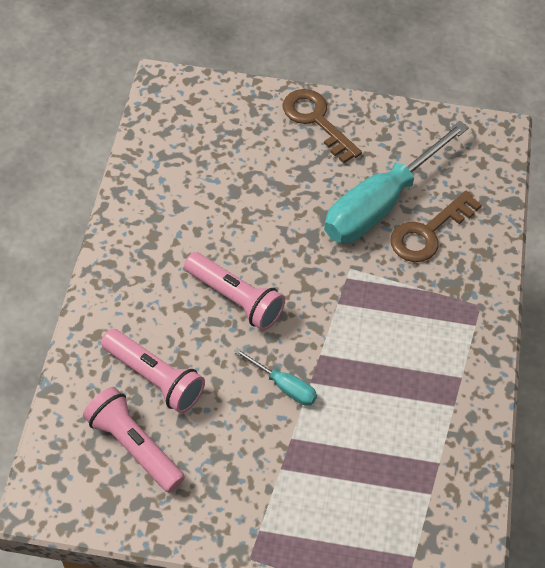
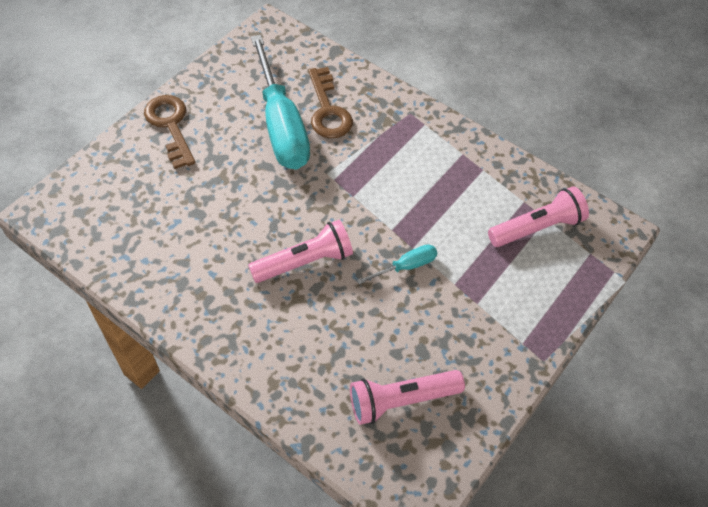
camera: 60 degrees left, 0 degrees up
(154, 378) = (344, 356): pink flashlight -> pink flashlight (537, 228)
(316, 120) = (170, 126): brown key -> brown key turned 75 degrees clockwise

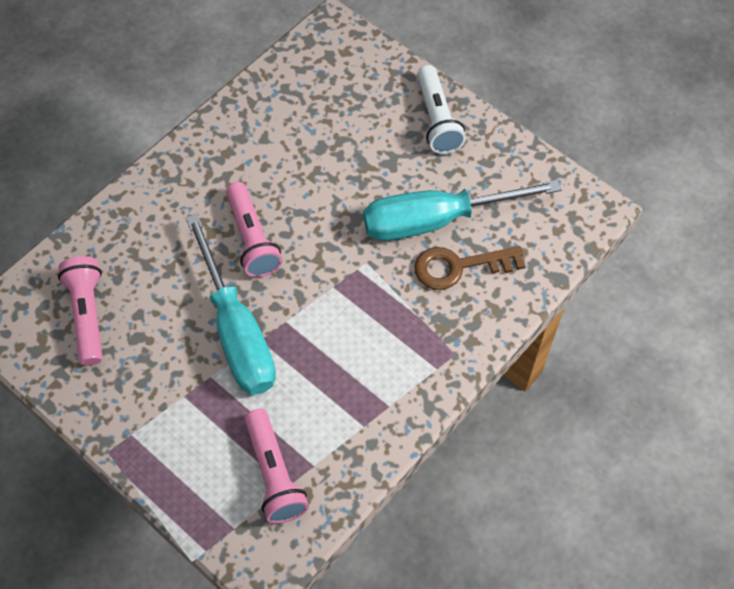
camera: 95 degrees right, 5 degrees up
(170, 126) = (437, 119): brown key -> white flashlight
(406, 266) = (237, 331): turquoise screwdriver -> turquoise screwdriver, size x2.29

